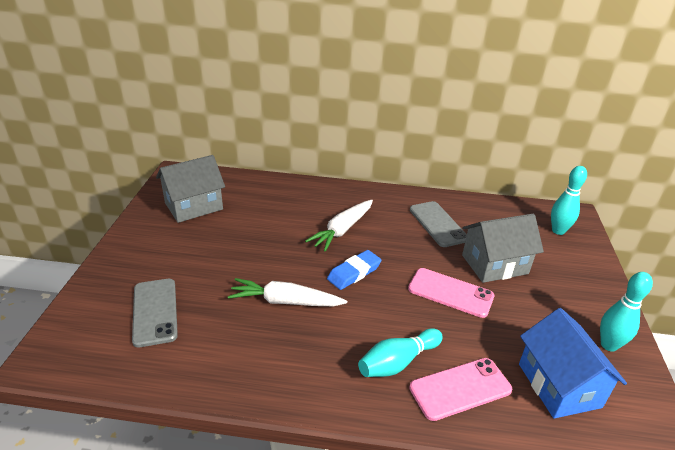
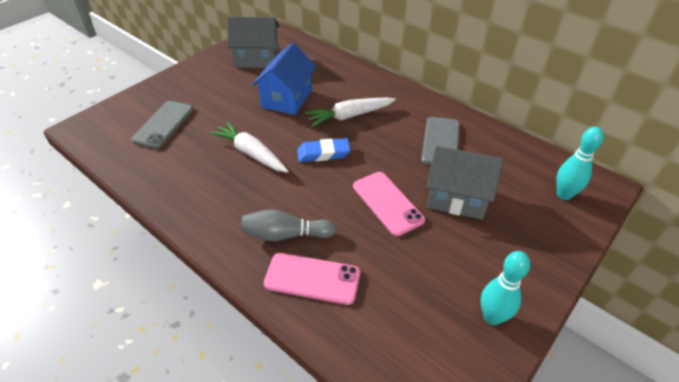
camera: 35 degrees right, 10 degrees up
(398, 362) = (285, 234): turquoise bowling pin -> grey bowling pin
(559, 385) = (400, 322): blue house -> blue house (287, 98)

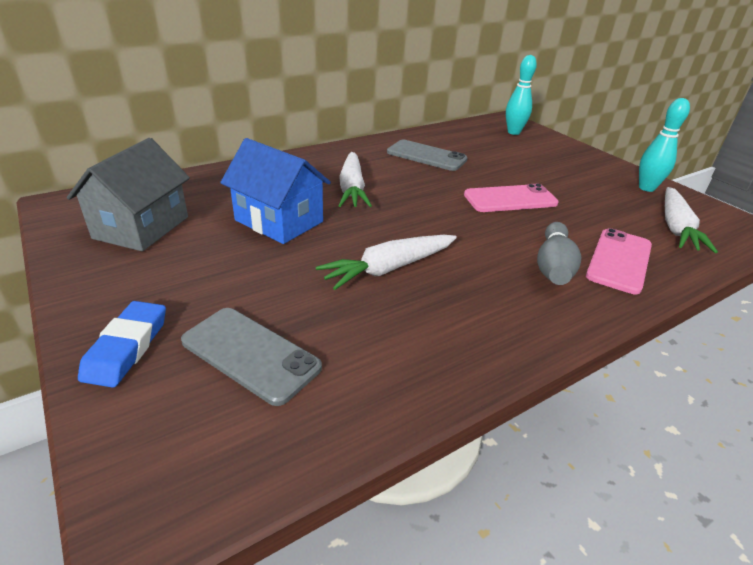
camera: 75 degrees left, 10 degrees down
(323, 153) = (415, 217): blue eraser -> blue eraser (127, 347)
(402, 334) = (676, 228): none -> white carrot
(457, 197) = (508, 168): grey house -> none

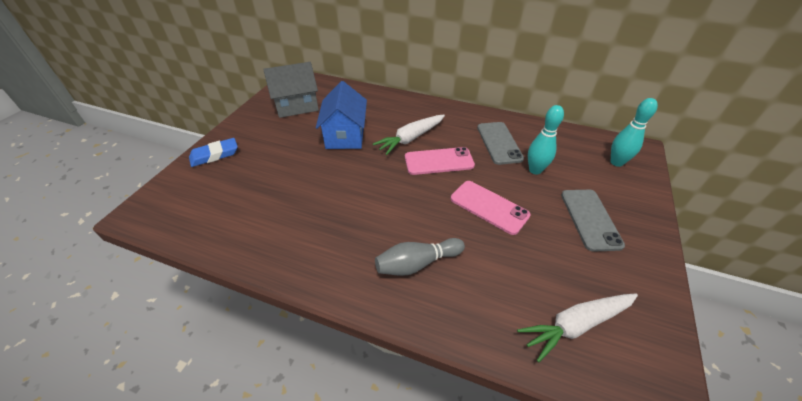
camera: 55 degrees right, 10 degrees up
(250, 354) = (233, 187): grey phone -> grey phone (590, 219)
(389, 269) = (339, 194): white carrot -> none
(619, 260) = (467, 299): pink phone -> pink phone (439, 161)
(646, 188) = (634, 282): turquoise bowling pin -> turquoise bowling pin (535, 170)

